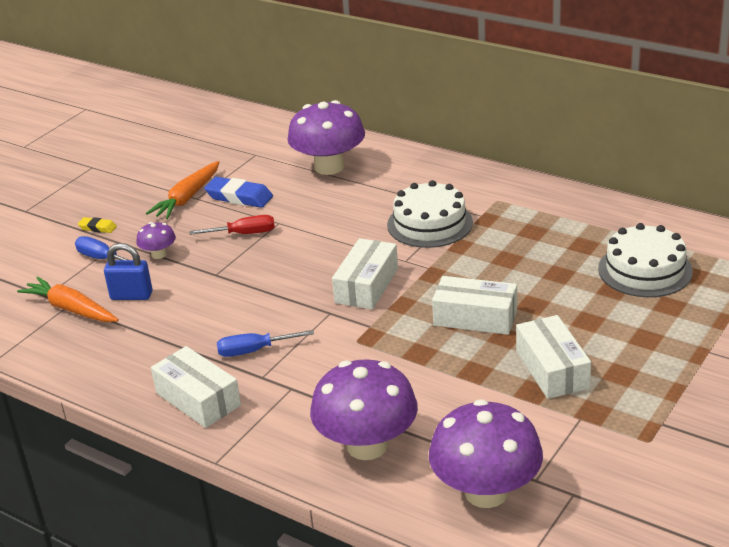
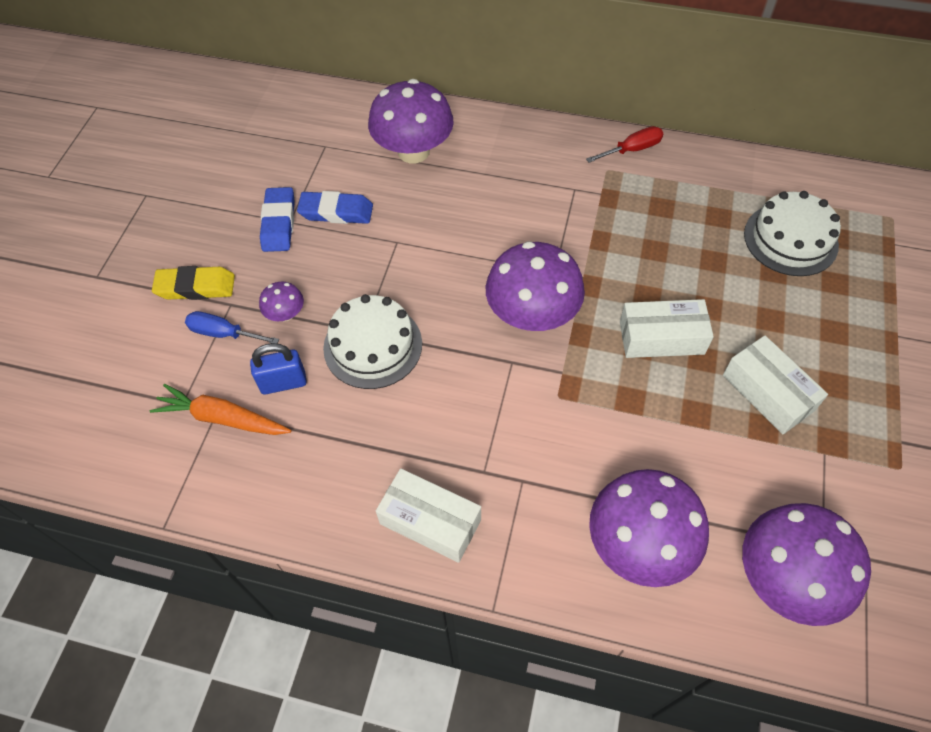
camera: 20 degrees left, 25 degrees up
(97, 228) = (196, 287): yellow eraser -> yellow eraser, size x1.84
(187, 198) = (279, 223): orange carrot -> blue eraser
(244, 234) = (367, 265): red screwdriver -> red screwdriver (632, 150)
(254, 351) = (458, 435): blue screwdriver -> none
(366, 285) = (532, 315): white box -> purple mushroom
(429, 224) = (555, 214): white cake -> white cake (373, 345)

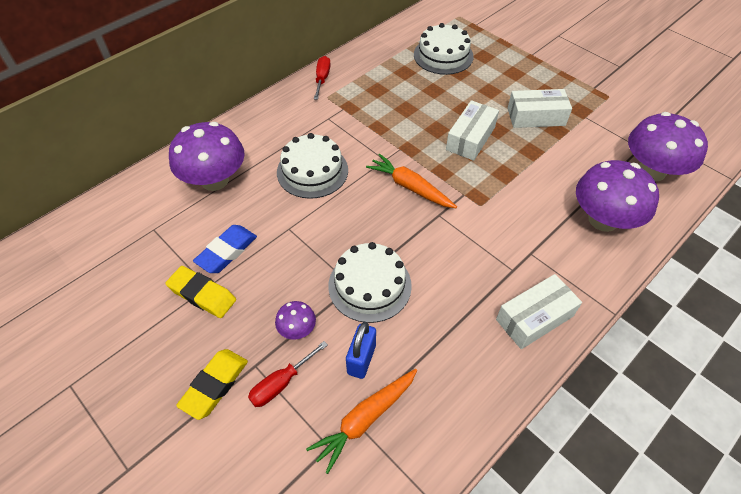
camera: 60 degrees left, 5 degrees down
(224, 333) = (281, 383): blue screwdriver -> red screwdriver
(279, 223) = (202, 294): blue eraser -> yellow eraser
(486, 218) = (312, 171): none -> white cake
(532, 315) = (410, 187): purple mushroom -> orange carrot

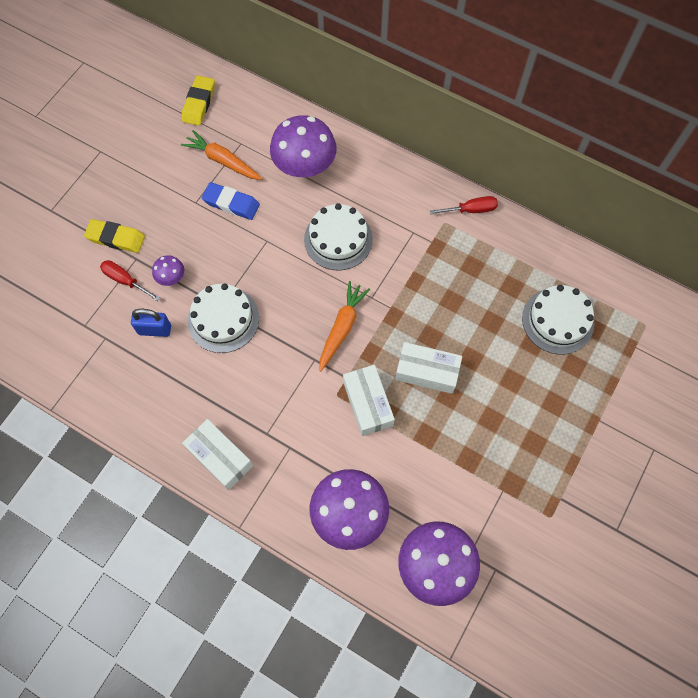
camera: 75 degrees right, 15 degrees up
(202, 294) = (187, 202): yellow eraser -> yellow eraser (199, 103)
(365, 419) = (108, 344): orange carrot -> orange carrot (223, 161)
(536, 117) = (484, 435): white box -> white box (368, 403)

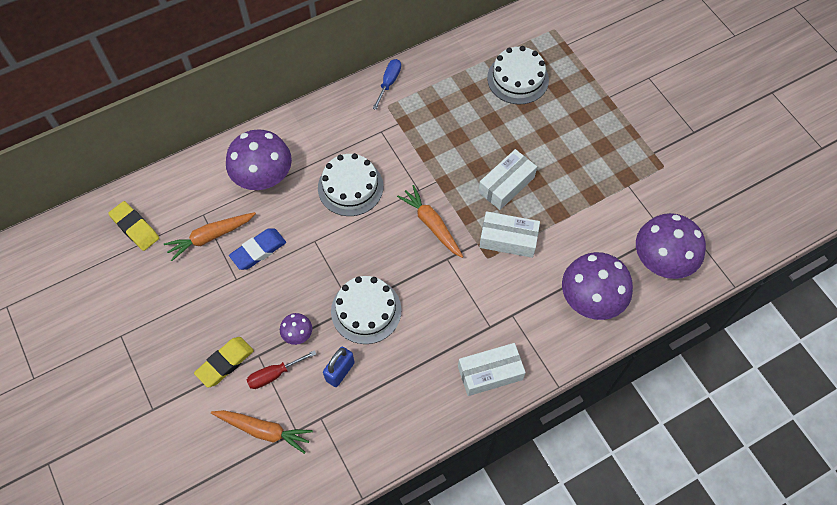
camera: 60 degrees left, 5 degrees down
(72, 301) = (264, 430): none -> orange carrot
(471, 210) = (389, 83): red screwdriver -> blue screwdriver

